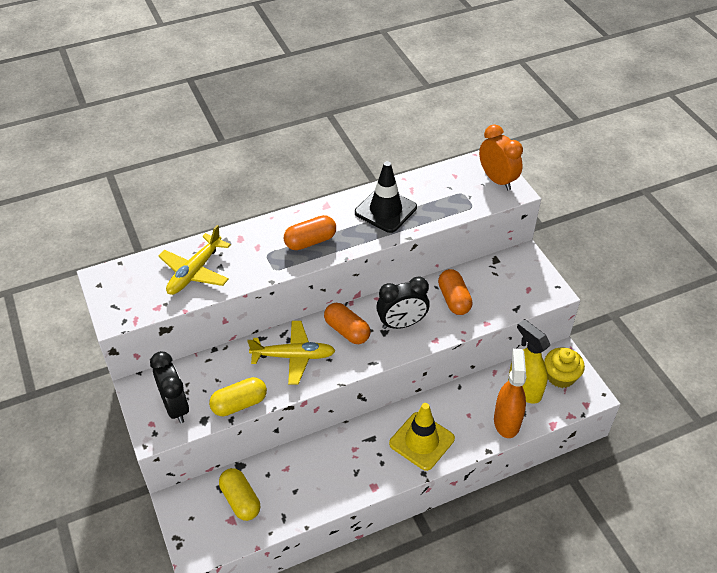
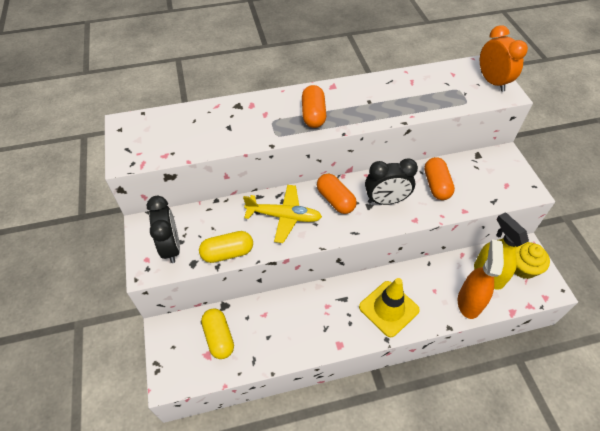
camera: 10 degrees right, 5 degrees up
(195, 272) = (205, 128): yellow plane -> none
(310, 241) = (313, 115): orange capsule -> orange capsule turned 75 degrees counterclockwise
(385, 210) = (386, 96): black traffic cone -> none

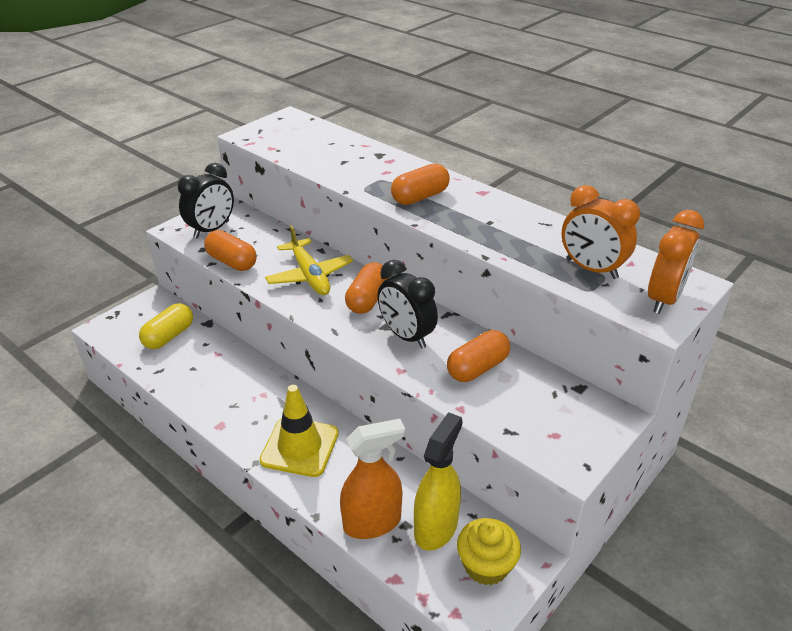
camera: 55 degrees right, 15 degrees down
(227, 253) = (232, 262): yellow capsule -> orange capsule
(448, 90) = (591, 269): none -> orange clock

